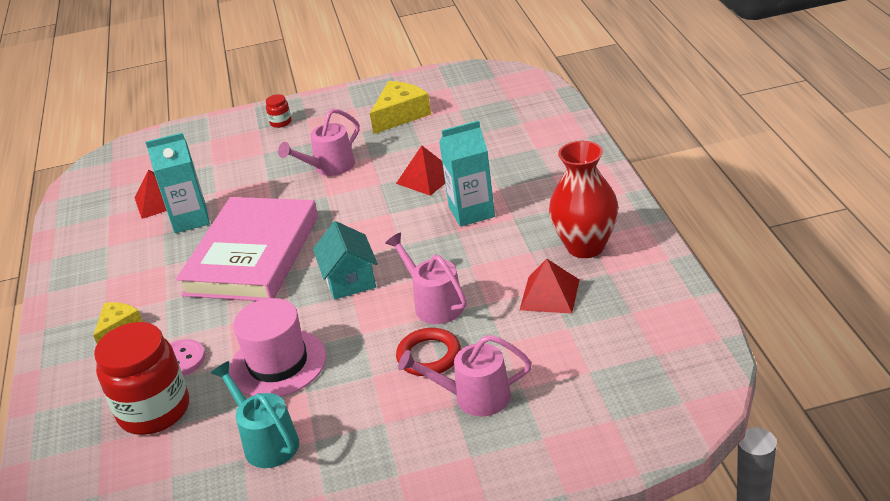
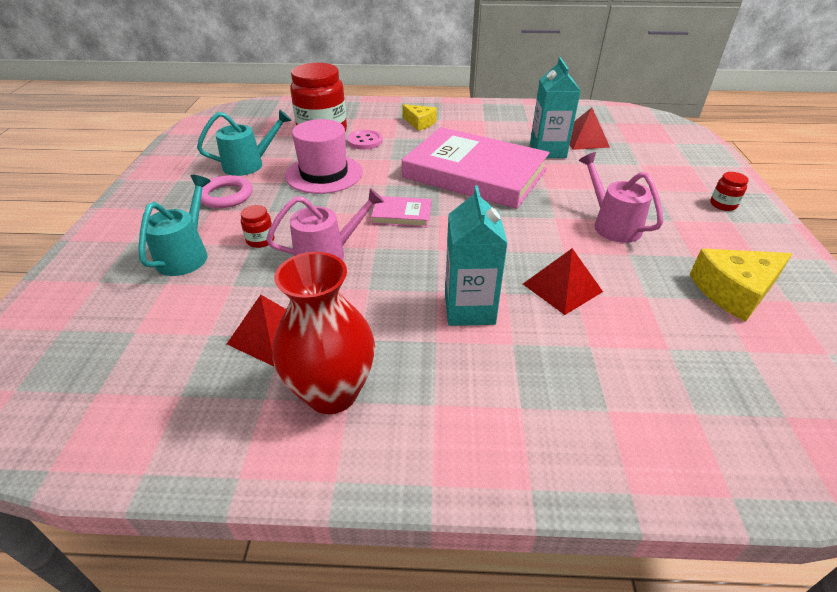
camera: 100 degrees right, 5 degrees up
(350, 280) = (402, 215): turquoise house -> pink book
(351, 425) = (226, 196): none -> pink ring
(400, 115) = (734, 291): yellow cheese -> yellow cheese turned 105 degrees clockwise
(429, 356) = (260, 240): red ring -> red jar
(473, 397) = (186, 254): pink watering can -> turquoise watering can

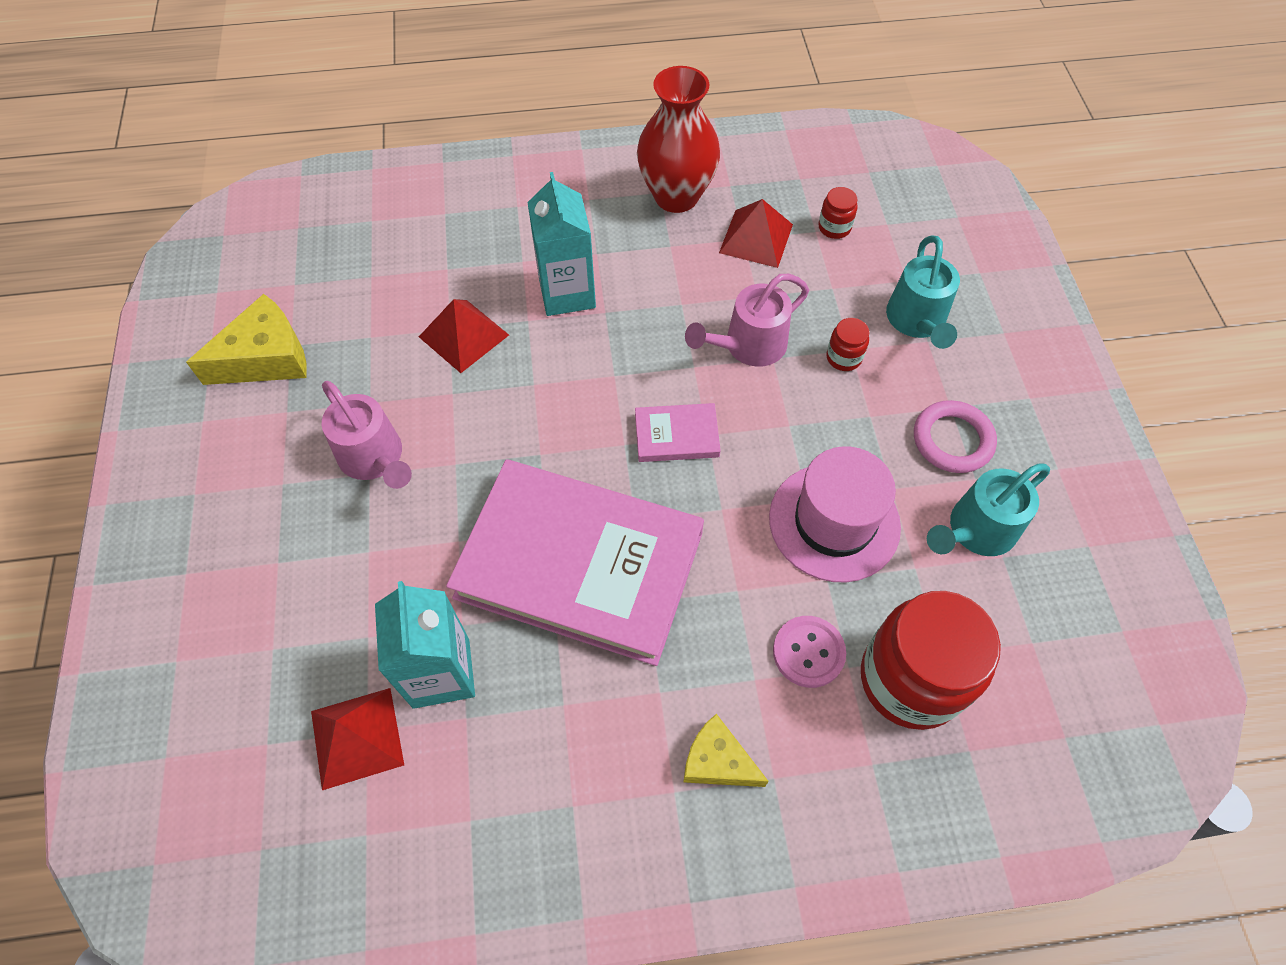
camera: 170 degrees right, 20 degrees up
(723, 205) = (184, 535): red jar -> red jar (834, 227)

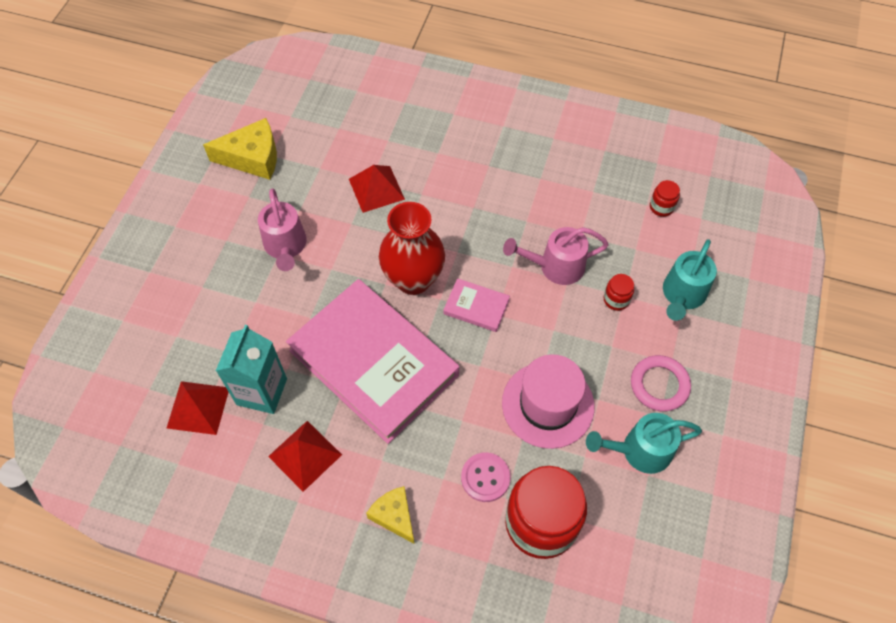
camera: 25 degrees right, 0 degrees up
(567, 293) = (455, 185): turquoise carton -> none
(676, 196) = (563, 145): red vase -> red vase (413, 279)
(756, 238) = (602, 194): red pyramid -> red pyramid (305, 455)

